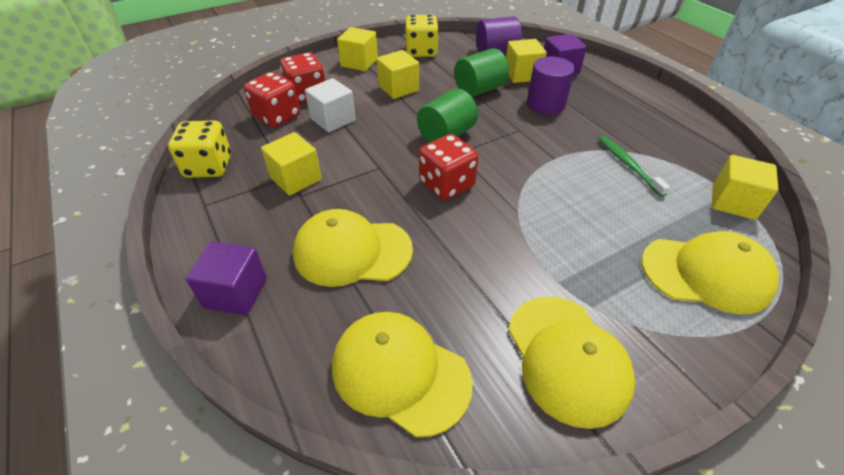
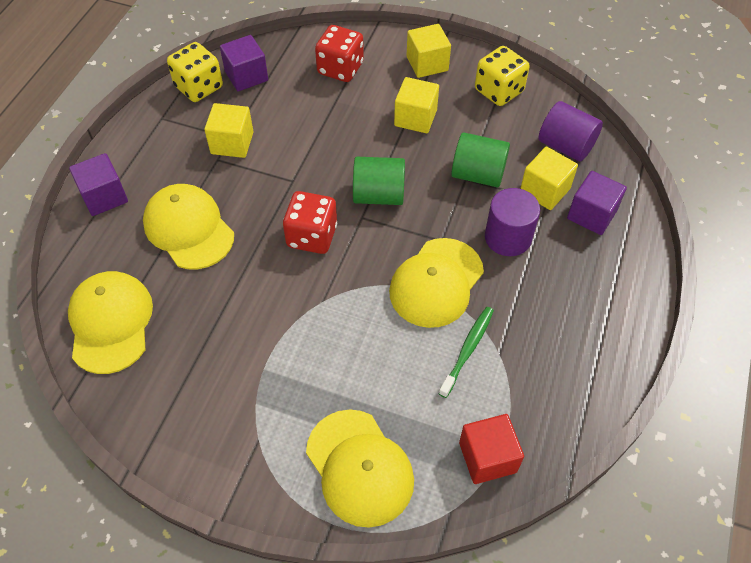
camera: 50 degrees right, 10 degrees up
(240, 137) = (246, 76): none -> purple cube
(277, 116) = (292, 75): red dice -> none
(333, 119) = (323, 110): white cube -> none
(567, 358) = (193, 409): yellow cap -> yellow cap (436, 283)
(733, 202) = (487, 457): yellow cube -> red cube

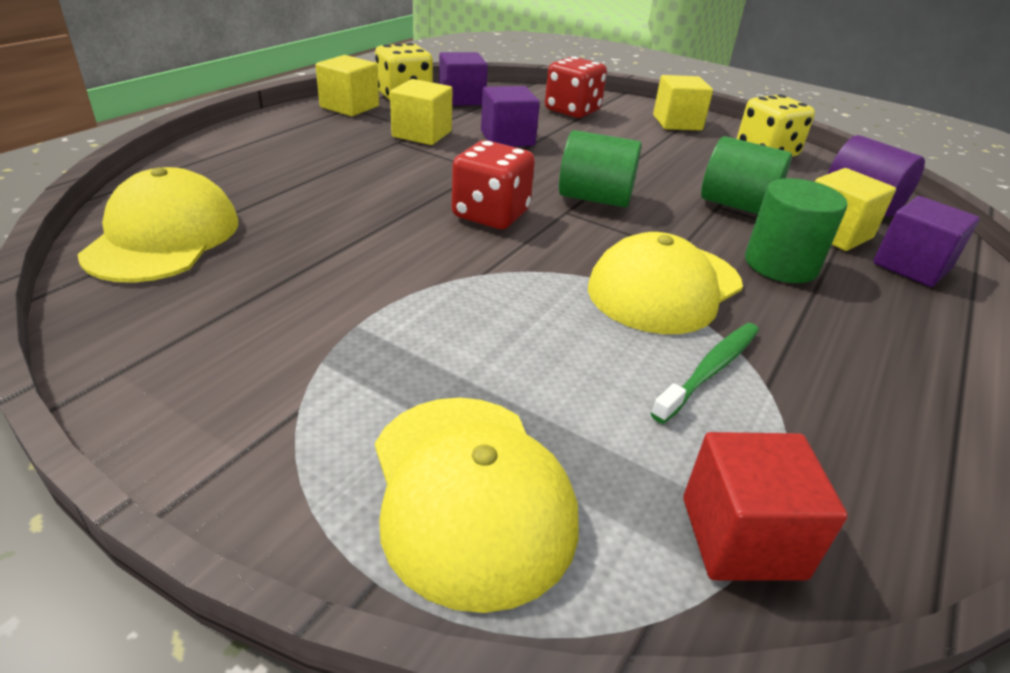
camera: 10 degrees right, 20 degrees down
(104, 196) = (243, 143): purple cube -> purple cube (507, 138)
(188, 229) = (329, 181): yellow cap -> none
(415, 118) = (656, 153): yellow cube -> yellow cube (349, 107)
(508, 237) = (780, 264): purple cylinder -> green cylinder

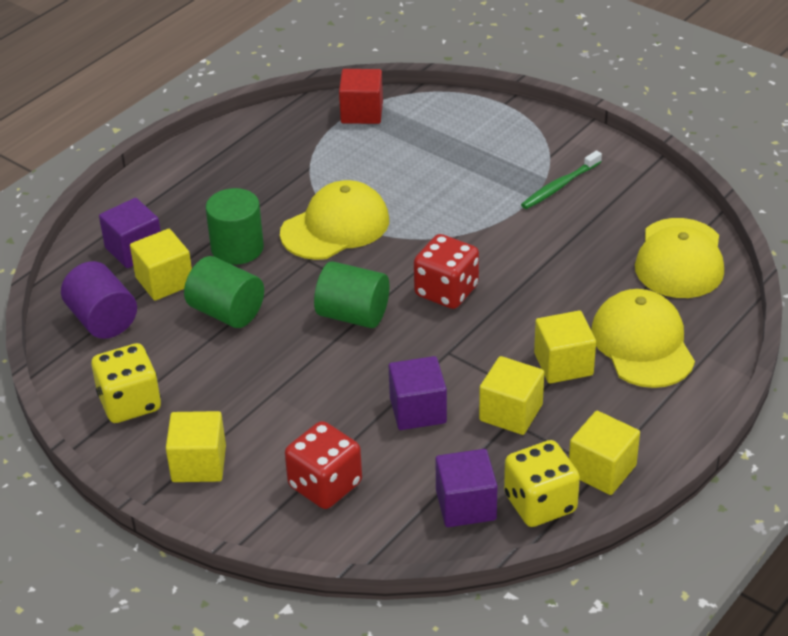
camera: 170 degrees left, 5 degrees up
(363, 158) = (563, 364): none -> yellow cube
(470, 494) = (469, 125): yellow cap -> yellow cap (642, 343)
(710, 370) = (336, 175): green toothbrush -> green toothbrush (559, 186)

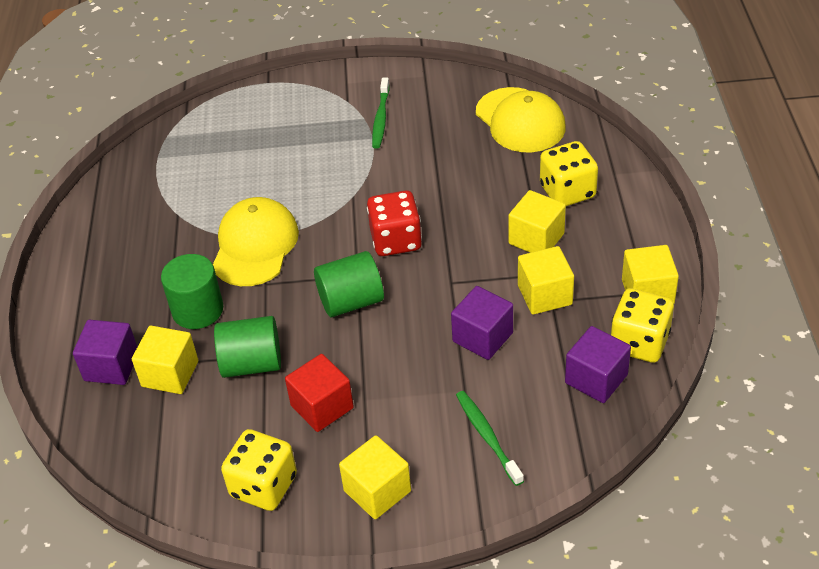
camera: 40 degrees left, 5 degrees up
(102, 320) = (156, 438): purple cylinder -> none
(325, 485) = (487, 436): red dice -> green toothbrush
(362, 112) = (167, 149): red cube -> red cube (322, 407)
(642, 343) = (567, 191): yellow cap -> yellow dice

